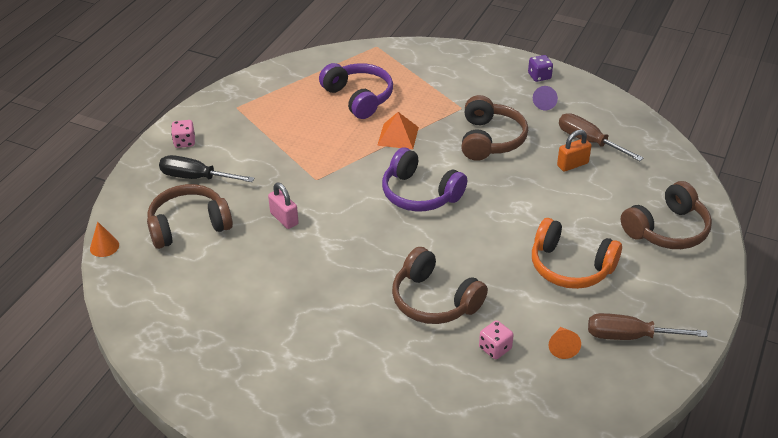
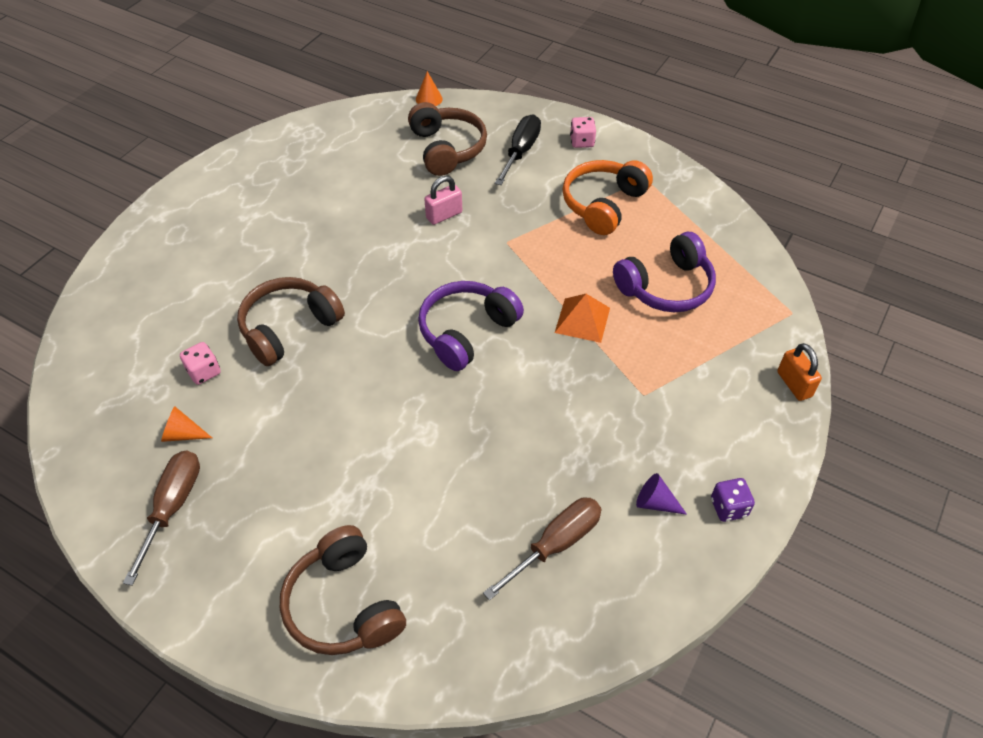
camera: 95 degrees right, 10 degrees up
(490, 139) = (568, 418): brown headphones -> none
(570, 266) = (304, 467): orange headphones -> orange headphones (603, 204)
(572, 164) = (504, 511): orange padlock -> orange padlock (794, 384)

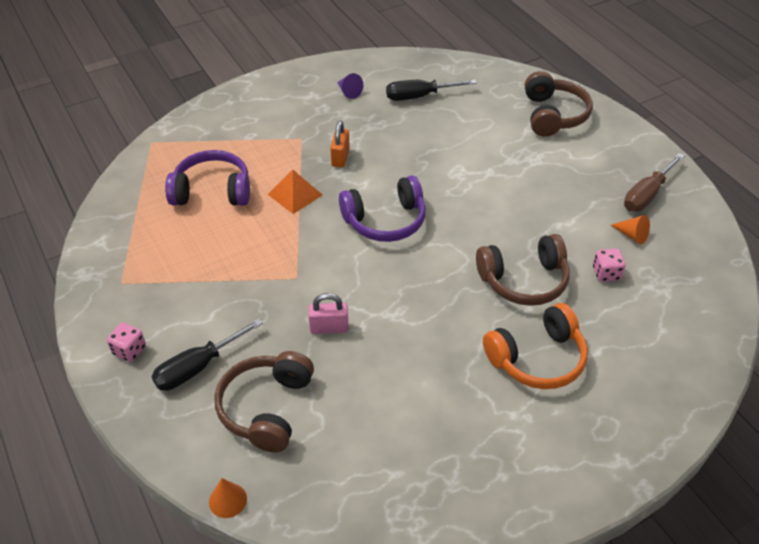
camera: 150 degrees left, 5 degrees down
(555, 545) = (420, 96): brown screwdriver -> black screwdriver
(603, 204) = (183, 275): orange headphones -> orange headphones (537, 359)
(728, 507) = (312, 76): purple dice -> none
(794, 384) = (205, 108): orange padlock -> orange padlock (340, 157)

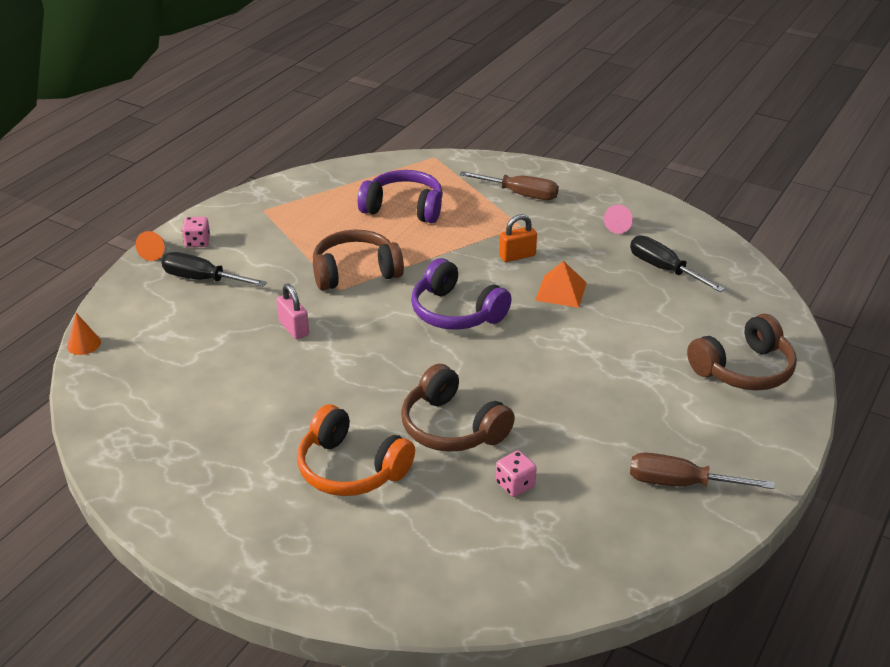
camera: 60 degrees right, 10 degrees down
(212, 191) = (404, 208): purple headphones -> purple headphones turned 45 degrees counterclockwise
(258, 120) = (520, 194): none -> brown screwdriver
(266, 408) = (183, 328): brown headphones -> brown headphones (355, 272)
(295, 194) = (441, 250): orange pyramid -> orange pyramid (561, 291)
(349, 92) = (619, 226): purple cone -> pink cone
(632, 235) = (596, 489): orange cone -> orange cone (154, 253)

